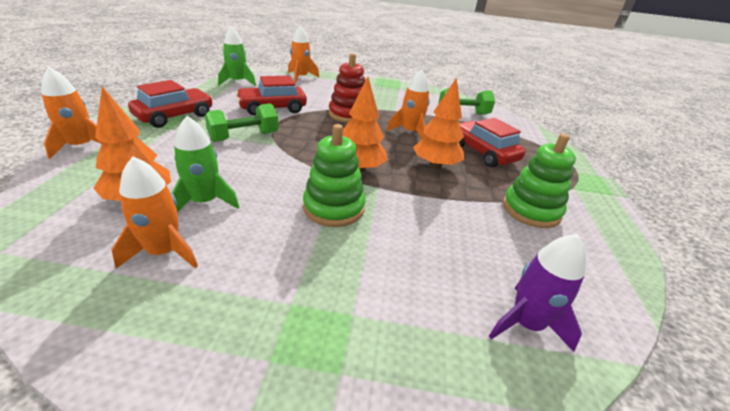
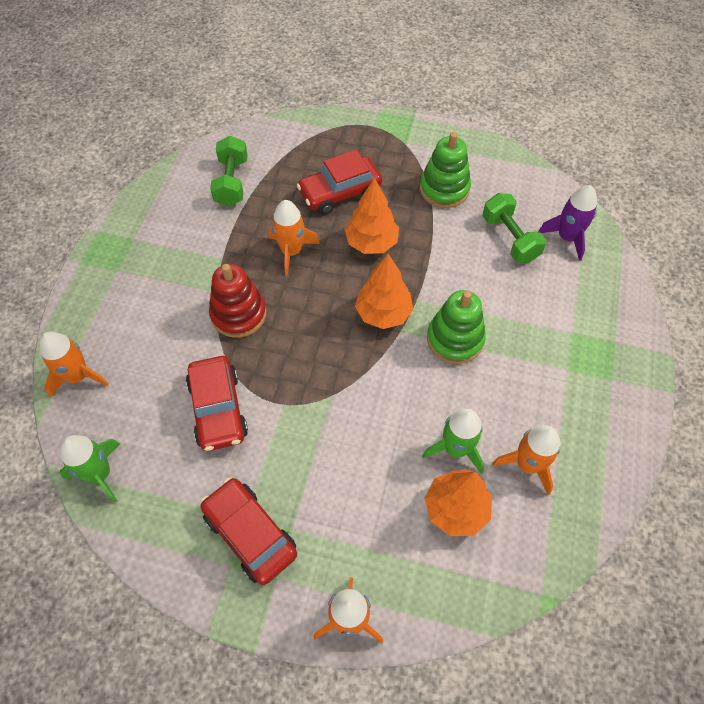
camera: 80 degrees left, 25 degrees up
(244, 137) = (313, 434): green dumbbell -> green dumbbell (510, 238)

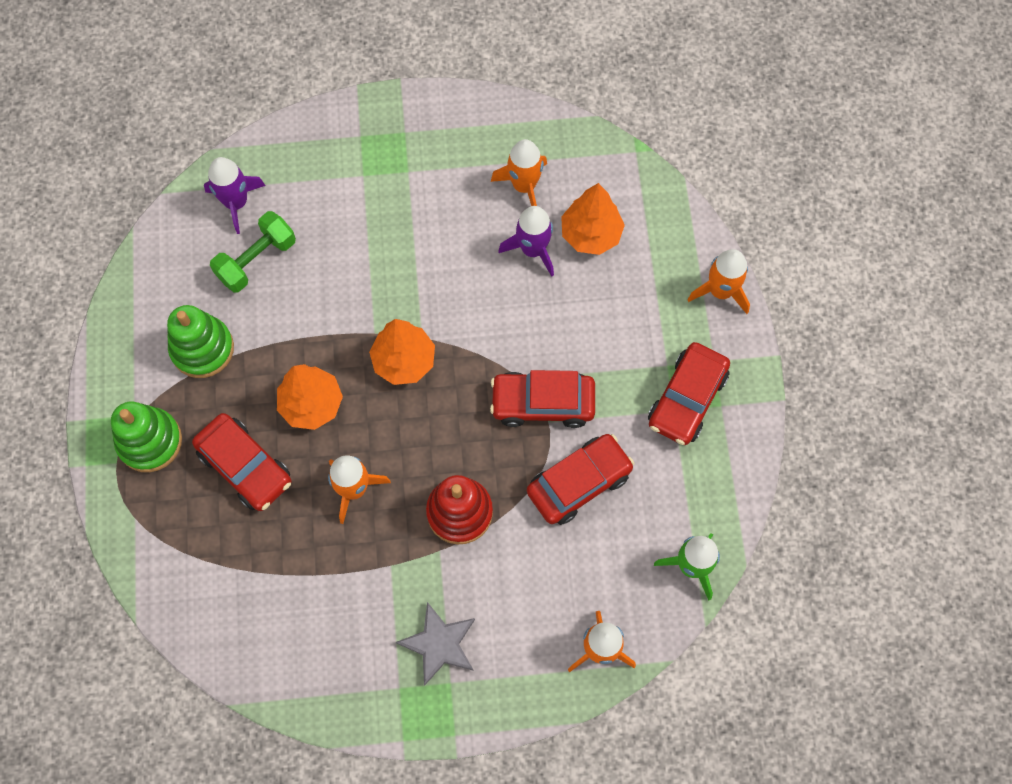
camera: 110 degrees left, 10 degrees up
(148, 271) = (439, 644): none -> grey star
(232, 182) = (269, 607): green dumbbell -> none
(301, 405) = (542, 403): none -> red car
(455, 339) = (411, 281): green stacking toy -> green stacking toy (150, 441)
(455, 448) = (532, 249): green rocket -> purple rocket

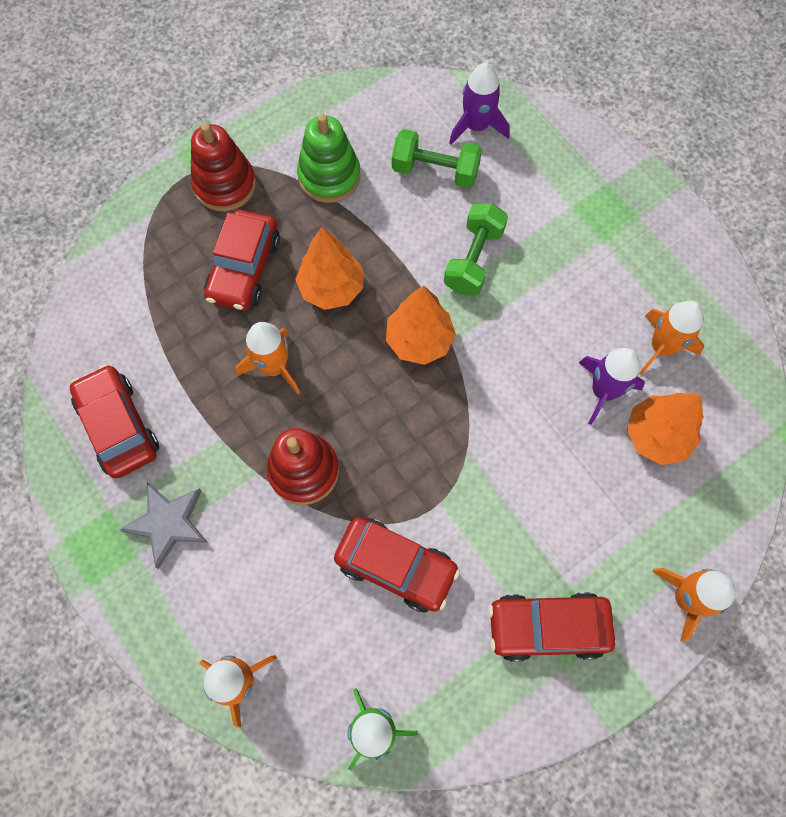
camera: 60 degrees right, 0 degrees up
(150, 441) = (225, 185): green stacking toy -> red stacking toy
(359, 278) = (473, 259): none -> green dumbbell
(542, 403) = (455, 487): red car -> red car (118, 426)

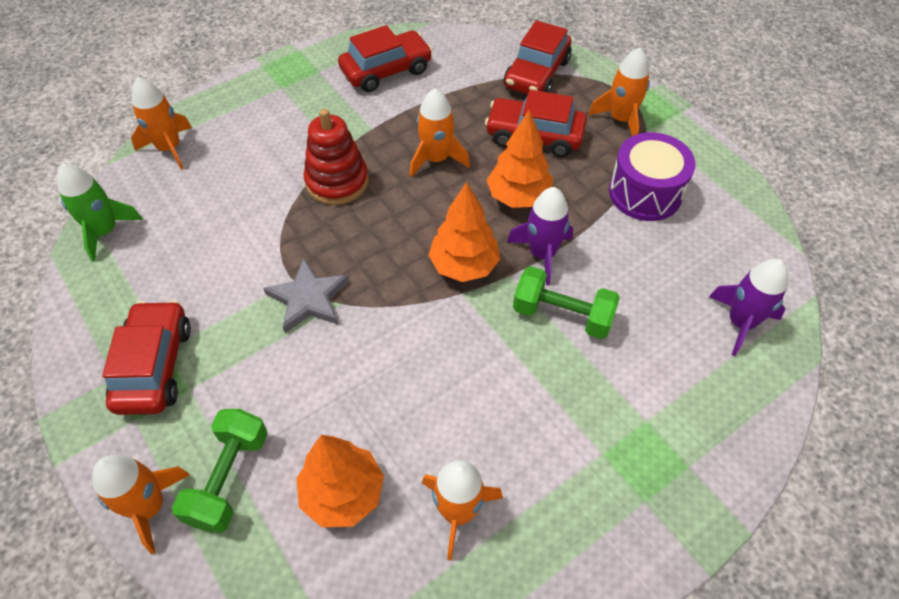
camera: 90 degrees right, 15 degrees down
(168, 523) = (303, 102): grey star -> grey star (308, 299)
(225, 185) = (621, 119): red stacking toy -> orange rocket
(329, 176) = (645, 193): green stacking toy -> purple drum
(396, 566) = (239, 246): red car -> red car (537, 74)
(435, 171) = (670, 282): green dumbbell -> green dumbbell (229, 478)
(603, 391) = (402, 438): purple rocket -> purple rocket (542, 254)

